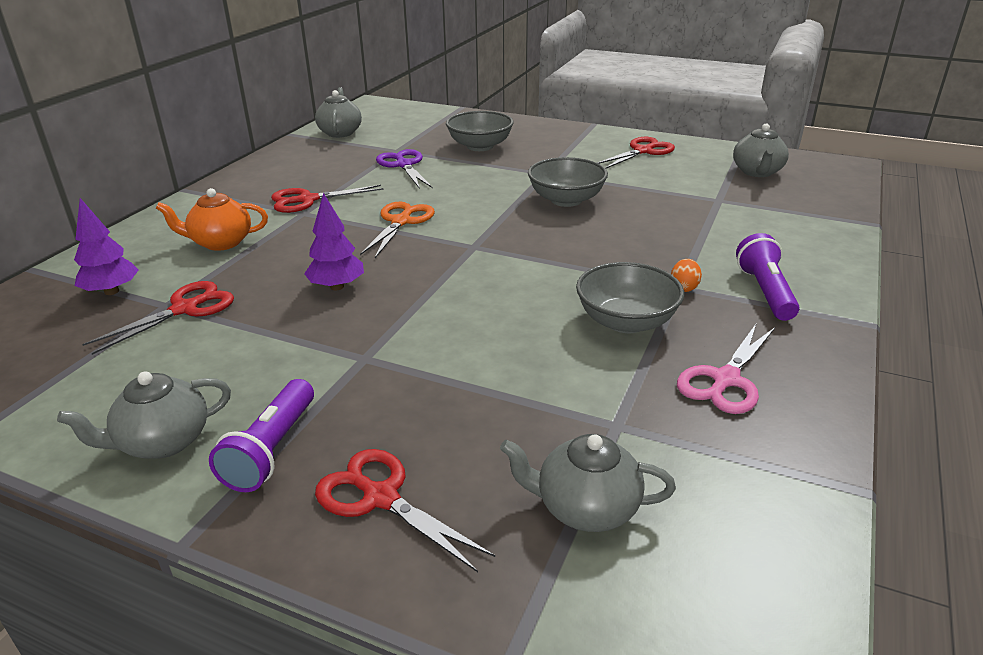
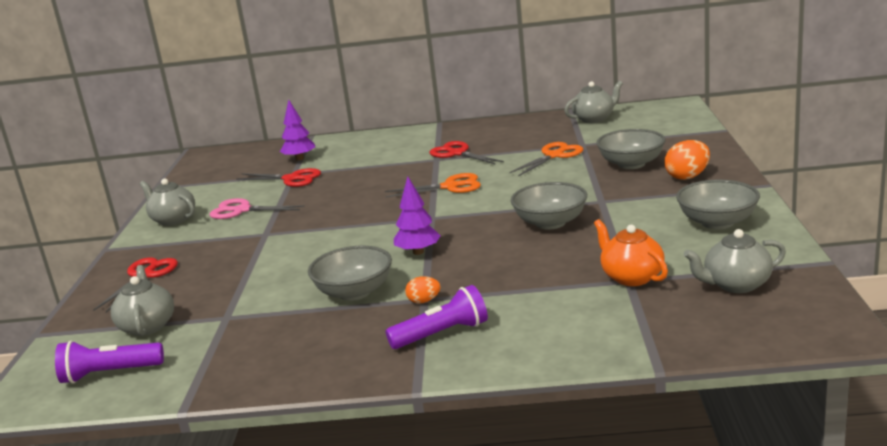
camera: 70 degrees right, 10 degrees down
(220, 242) = (375, 157): orange teapot -> orange teapot (631, 277)
(272, 450) = (174, 242): purple flashlight -> purple flashlight (109, 374)
(337, 287) = (342, 201): purple tree -> purple tree (418, 252)
(404, 165) = (554, 155): purple scissors -> orange scissors
(540, 138) = (687, 177): none -> orange egg
(643, 151) = (717, 222): red scissors -> grey bowl
(725, 380) = (294, 341): pink scissors -> pink scissors (242, 210)

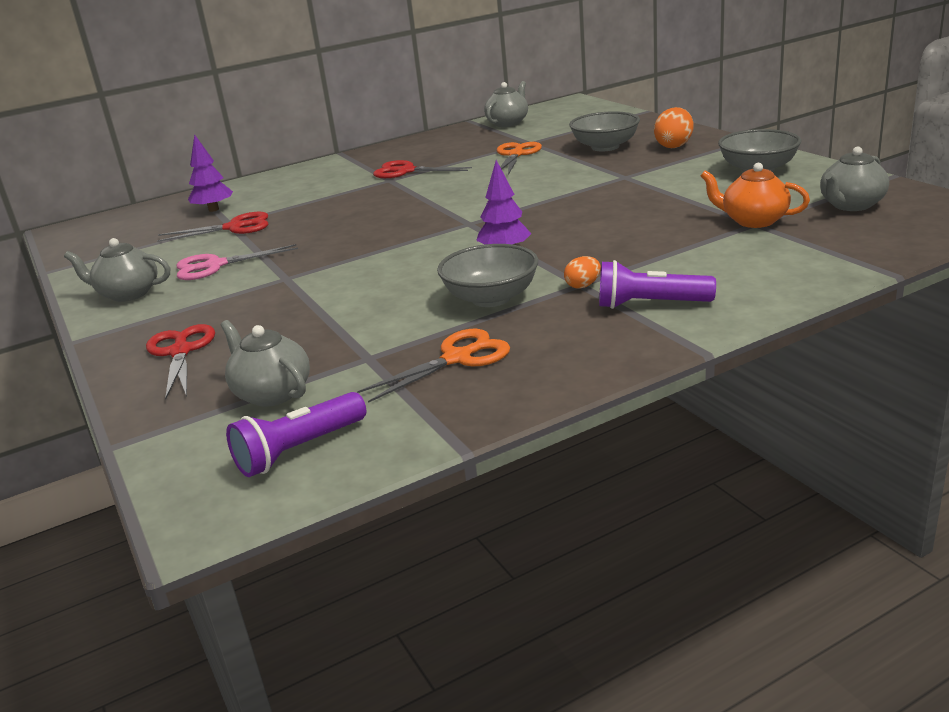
camera: 30 degrees left, 5 degrees up
(442, 334) = (650, 304): purple flashlight -> purple flashlight turned 120 degrees counterclockwise
(450, 187) = (446, 197): orange scissors -> orange scissors (457, 358)
(550, 223) = (604, 201): grey bowl -> none

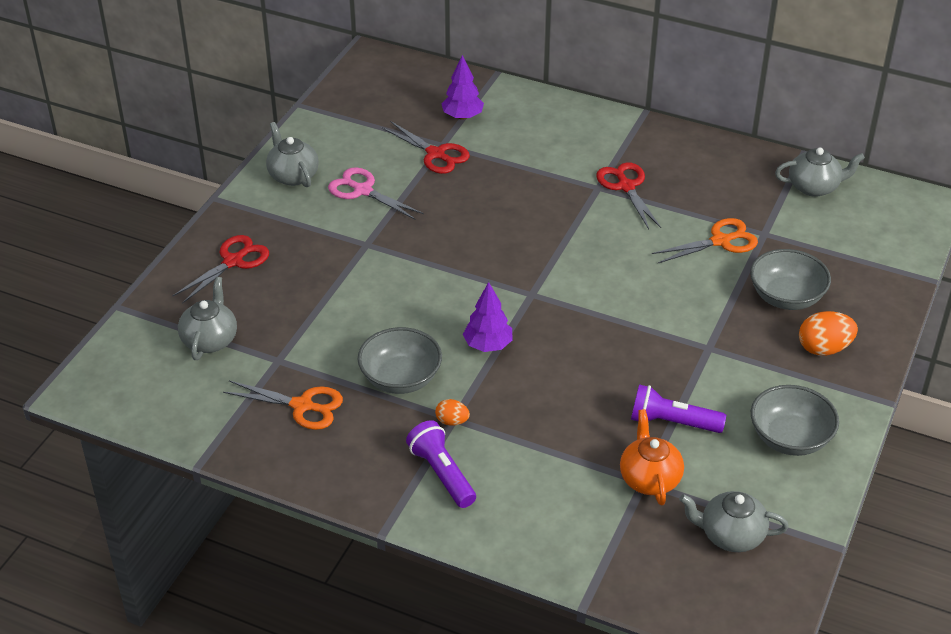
camera: 50 degrees right, 15 degrees up
(299, 450) = (158, 391): purple flashlight -> purple flashlight (672, 422)

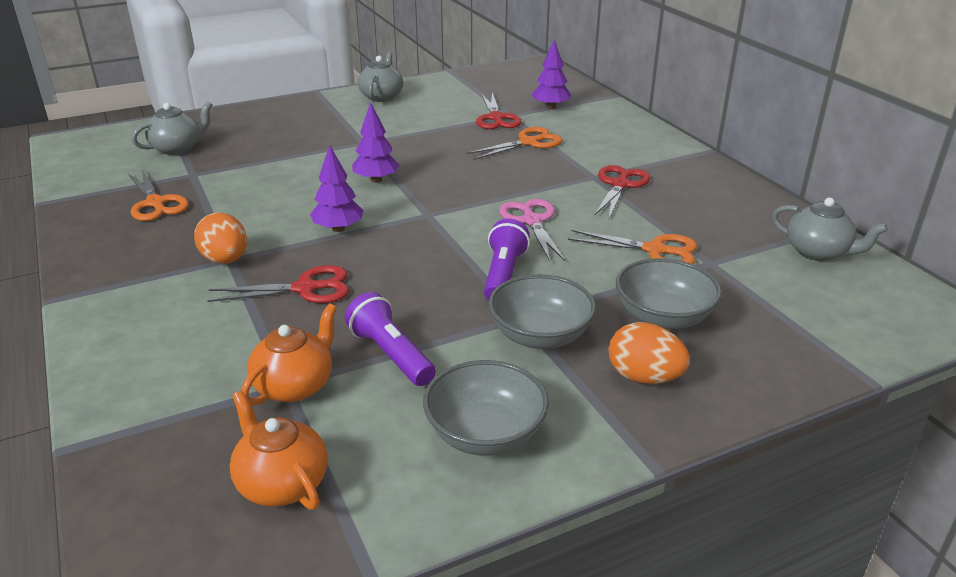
camera: 40 degrees right, 10 degrees down
(233, 261) = (267, 120): red scissors -> red scissors (305, 288)
(363, 190) = (412, 118): pink scissors -> pink scissors (531, 221)
(400, 378) = (243, 219): grey bowl -> grey bowl (540, 336)
(441, 474) = (155, 287): purple flashlight -> purple flashlight (503, 275)
(442, 280) = (376, 180): none -> purple tree
(452, 421) = (225, 260): orange egg -> orange egg, size x1.74
(502, 172) = (528, 142): none -> orange scissors
(730, 535) = (282, 483): grey teapot -> orange teapot

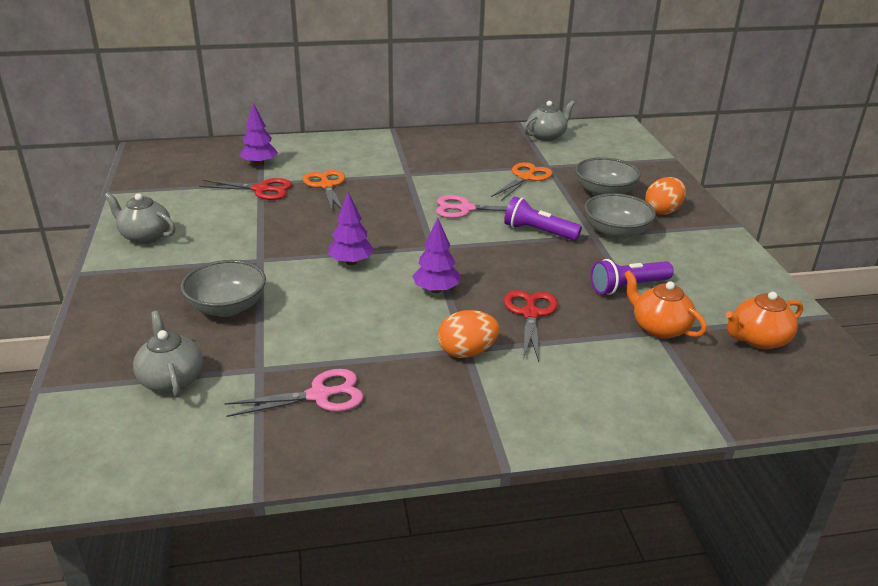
camera: 75 degrees left, 0 degrees up
(155, 203) = (319, 395): orange scissors -> pink scissors
(485, 434) = (712, 266): grey bowl -> grey bowl (227, 307)
(620, 185) = (427, 168): red scissors -> none

